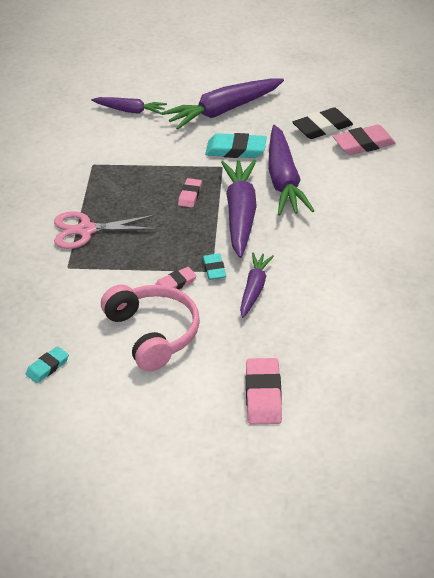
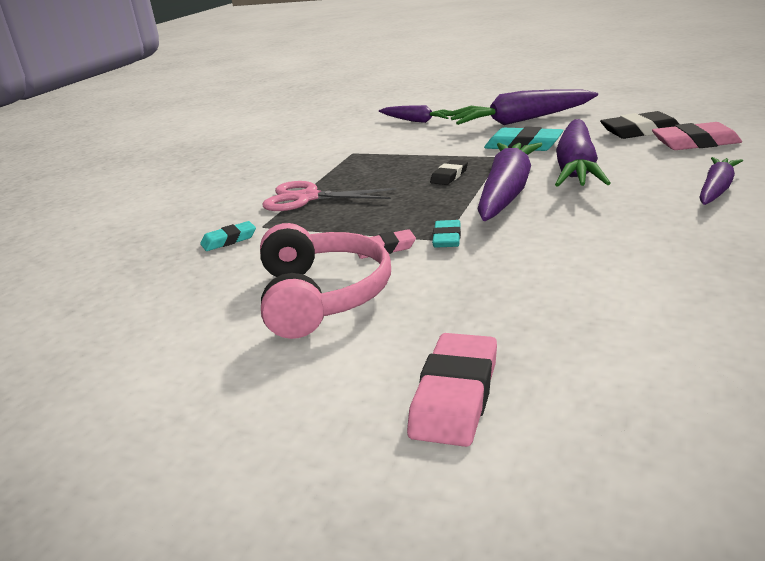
camera: 20 degrees right, 15 degrees down
(47, 367) = (153, 319): turquoise eraser -> turquoise eraser (229, 240)
(190, 195) = (449, 176): pink eraser -> black eraser
(254, 289) = (496, 261): purple carrot -> purple carrot (716, 189)

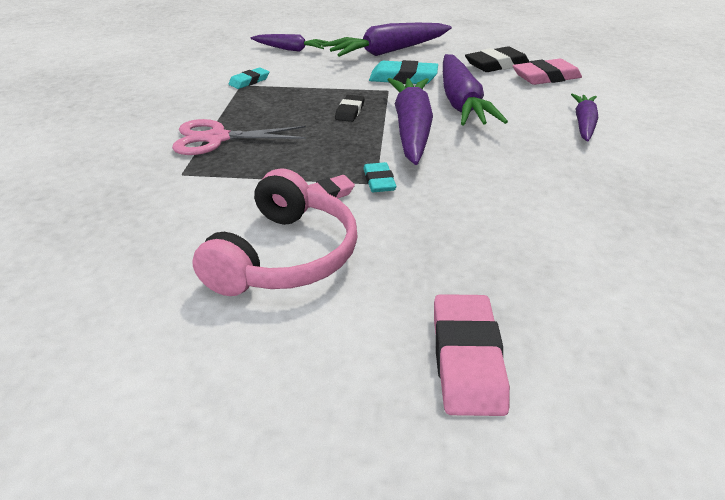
camera: 20 degrees left, 10 degrees up
(229, 240) = (151, 192): turquoise eraser -> turquoise eraser (249, 81)
(322, 296) = (285, 256): pink headphones -> pink headphones turned 45 degrees clockwise

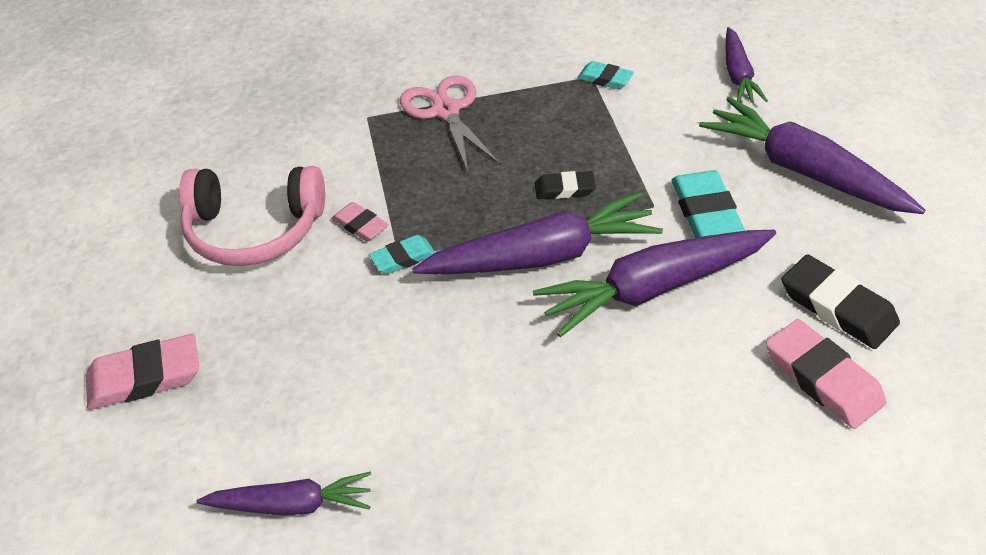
camera: 75 degrees right, 10 degrees up
(583, 124) = (652, 440): purple carrot -> purple carrot (291, 504)

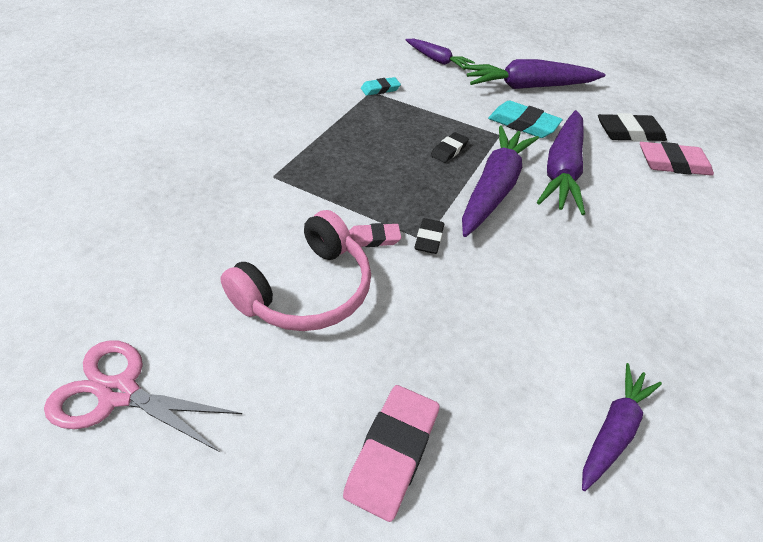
camera: 55 degrees left, 0 degrees up
(403, 258) = (429, 239): turquoise eraser -> black eraser
(446, 111) = (319, 147): pink scissors -> pink scissors (119, 393)

